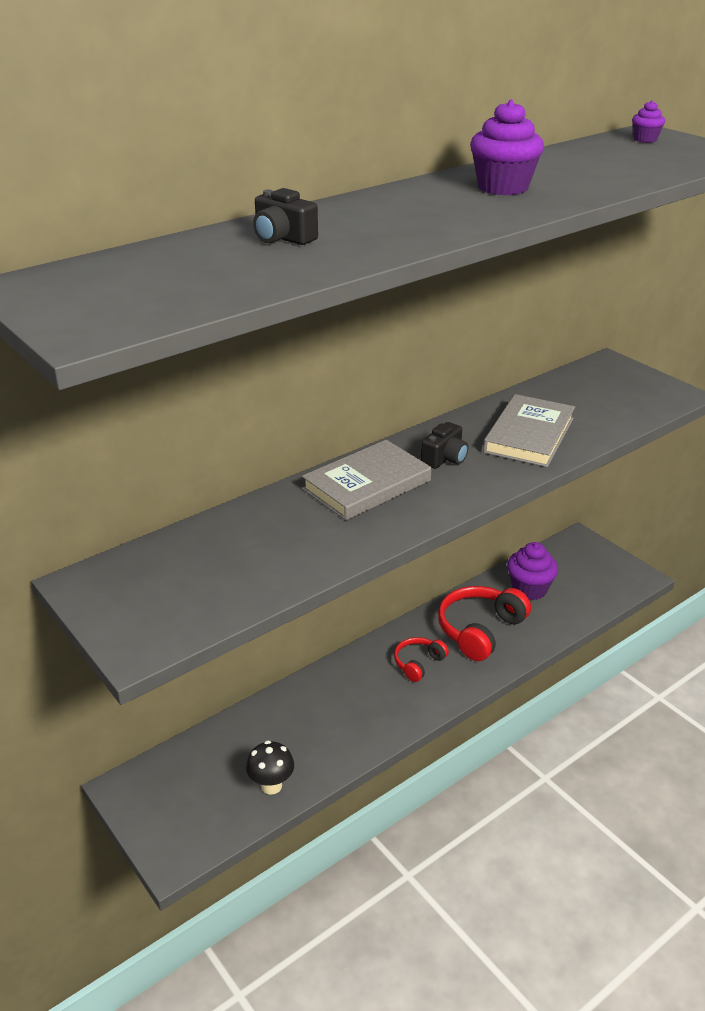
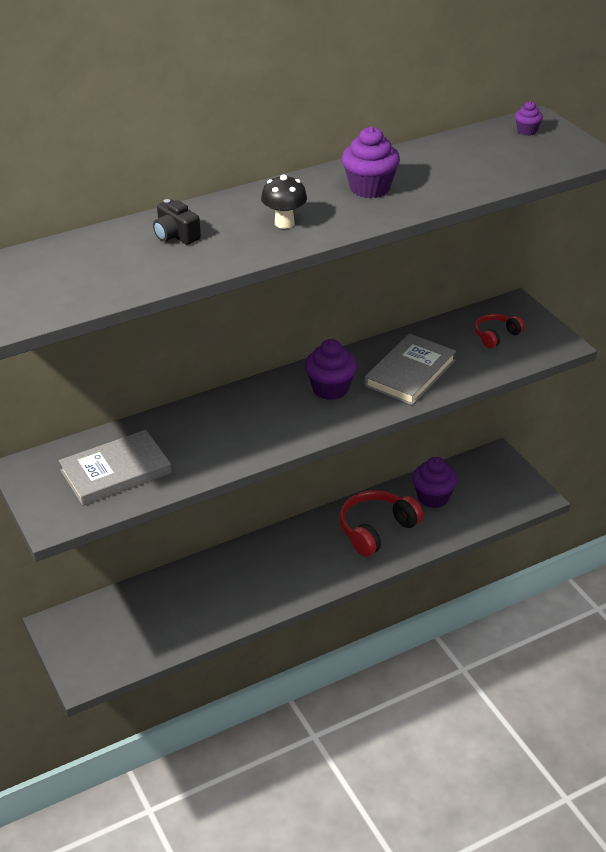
camera: 10 degrees right, 5 degrees up
(271, 786) = (168, 637): black mushroom -> black mushroom (284, 223)
(367, 485) = (259, 407): grey book -> grey book (116, 472)
(418, 663) = (314, 552): red headphones -> red headphones (496, 336)
(444, 458) = (330, 389): black camera -> purple cupcake

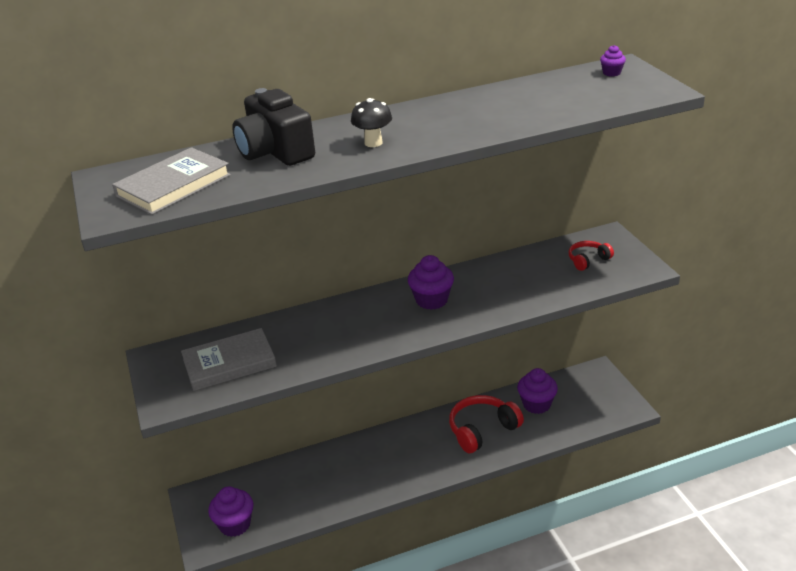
camera: 10 degrees right, 5 degrees down
(176, 235) = (275, 151): black camera -> black camera, size x1.96
(369, 188) = (457, 116): purple cupcake -> purple cupcake (235, 524)
(410, 373) = (505, 289): grey book -> grey book (173, 185)

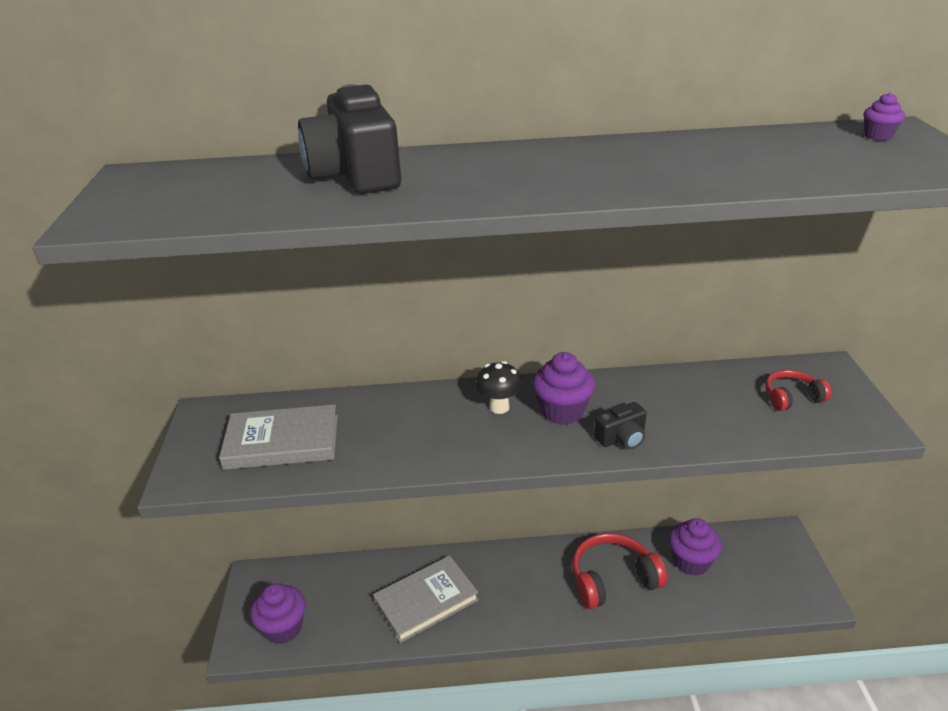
camera: 15 degrees right, 0 degrees up
(173, 185) = (199, 197): grey book -> grey book (426, 601)
(373, 143) = (489, 181): black mushroom -> black mushroom (499, 407)
(480, 310) = (621, 438): none -> black camera

